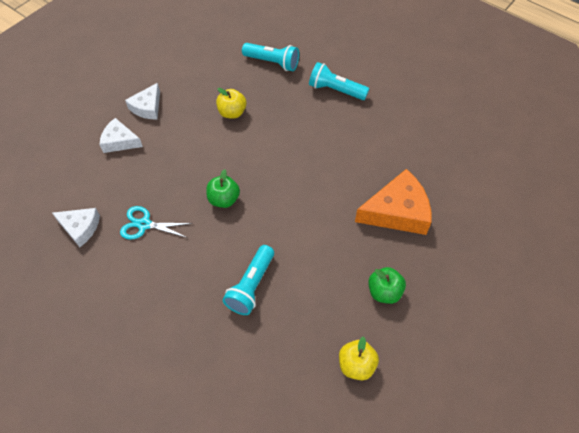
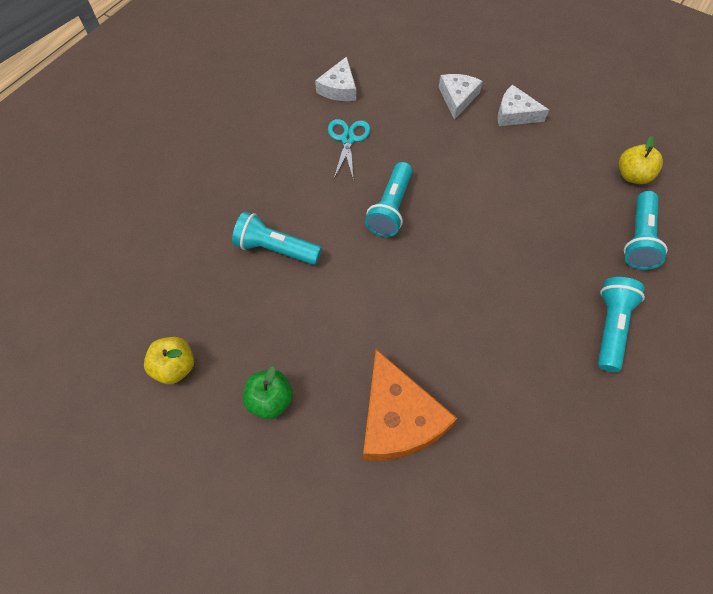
camera: 85 degrees right, 5 degrees up
(224, 199) = (390, 208): green apple -> turquoise flashlight
(232, 113) = (529, 201): yellow apple -> yellow apple (632, 175)

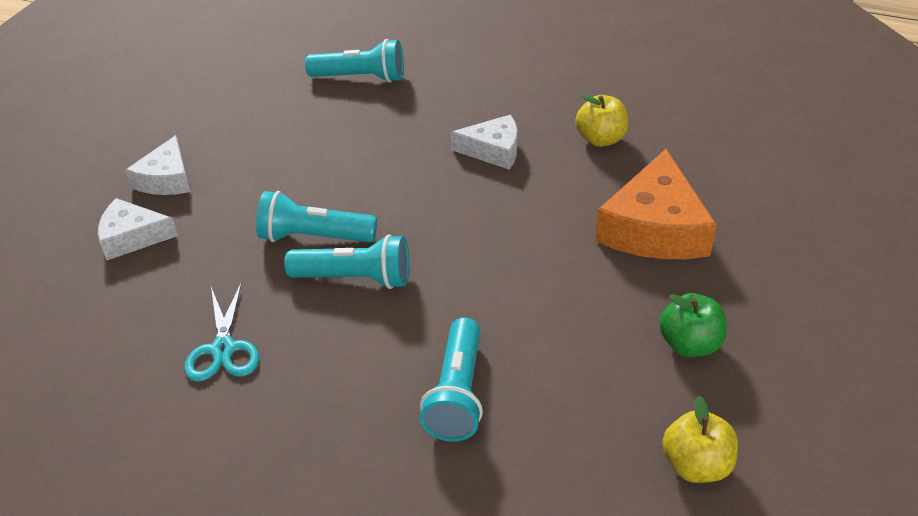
camera: 100 degrees left, 20 degrees down
(339, 88) = (100, 383): white cheese -> white cheese (493, 150)
(348, 139) = (223, 349): turquoise scissors -> turquoise scissors turned 90 degrees counterclockwise
(398, 418) = (655, 228): orange cheese -> orange cheese turned 135 degrees clockwise
(610, 327) = (480, 92): turquoise flashlight -> turquoise flashlight (314, 237)
(632, 175) = (269, 83): yellow apple -> yellow apple (601, 139)

